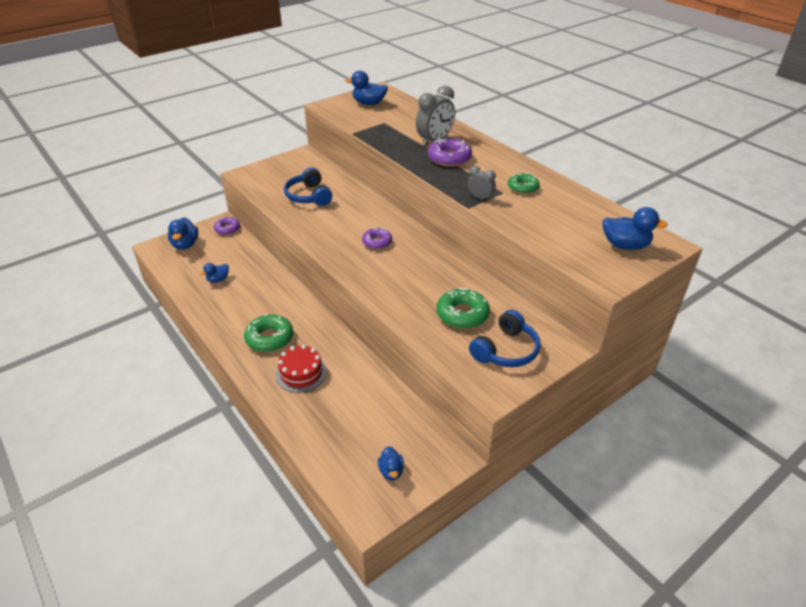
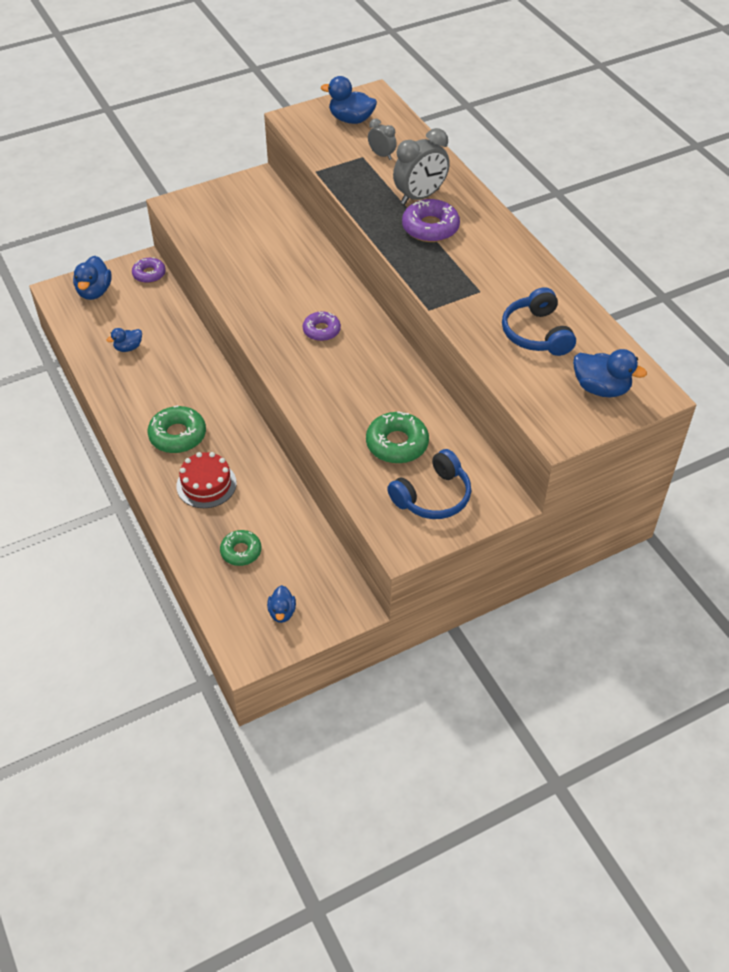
camera: 10 degrees right, 10 degrees up
(309, 196) = (252, 250): blue headphones -> blue headphones (536, 333)
(480, 198) = (449, 296): grey clock -> grey clock (381, 155)
(522, 187) = (508, 286): green donut -> green donut (241, 551)

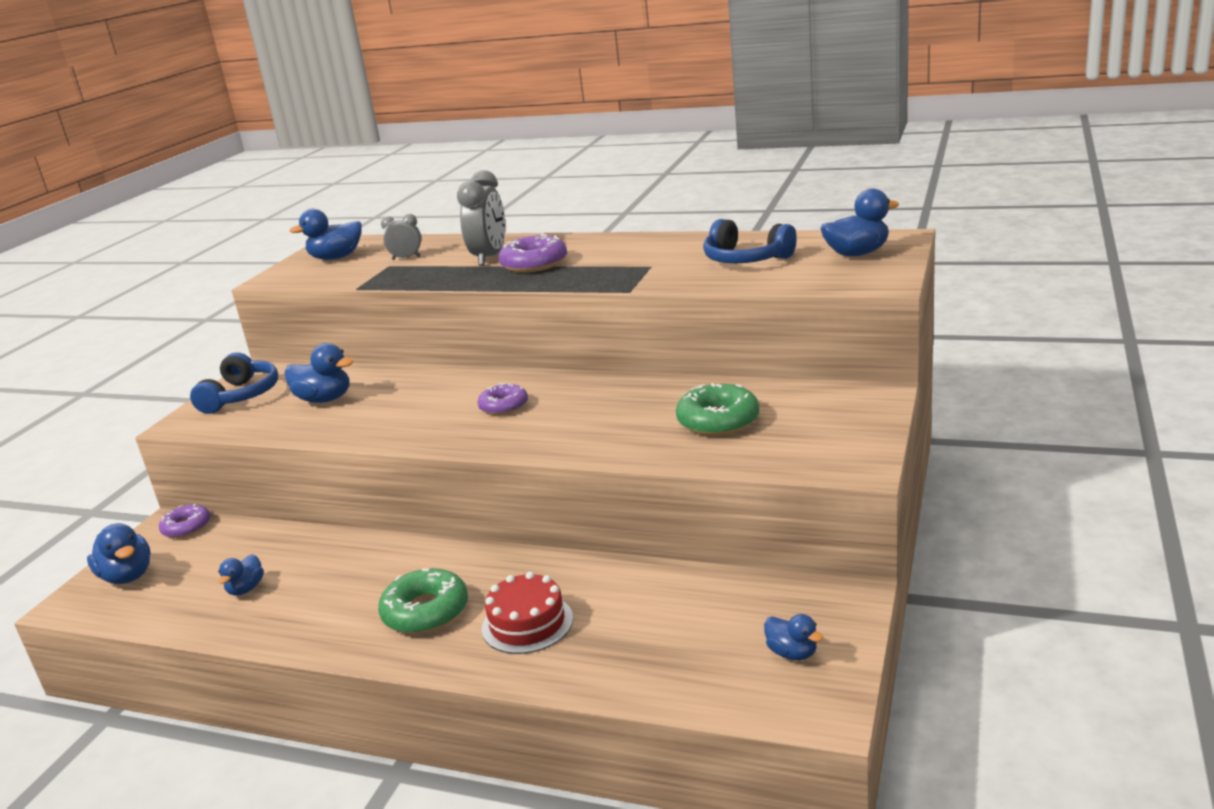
camera: 40 degrees left, 25 degrees down
(241, 551) = (661, 643): green donut -> none
(254, 242) = (324, 399): none -> blue duck
(433, 496) = (817, 427): blue headphones -> blue headphones (241, 396)

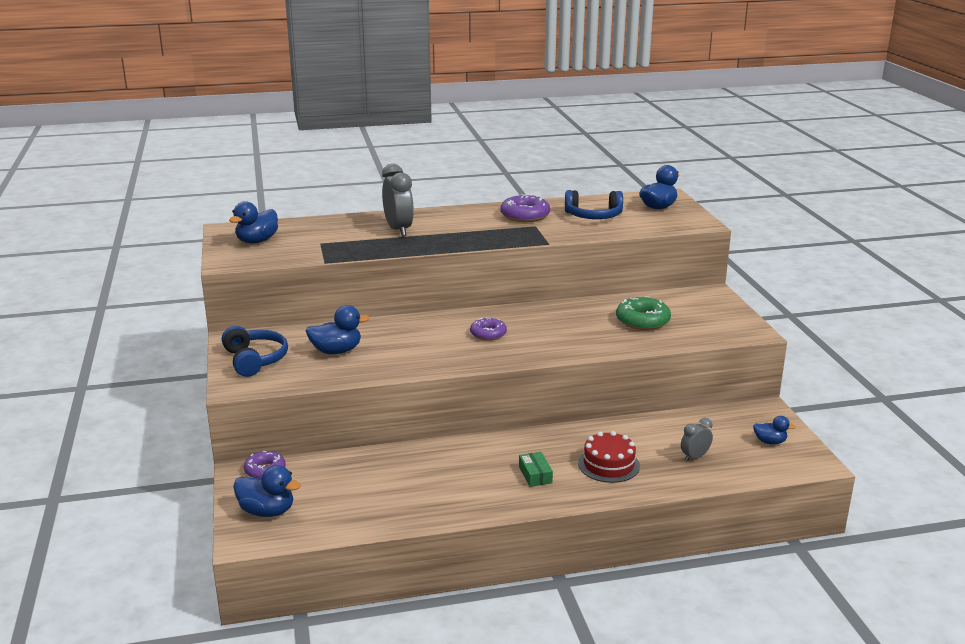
camera: 35 degrees left, 0 degrees up
(246, 589) = (383, 494): blue duck -> none
(406, 258) = (325, 236): grey clock -> grey clock (694, 457)
(425, 611) = (535, 475): green donut -> green box
(534, 264) = (444, 231): purple donut -> purple donut (525, 216)

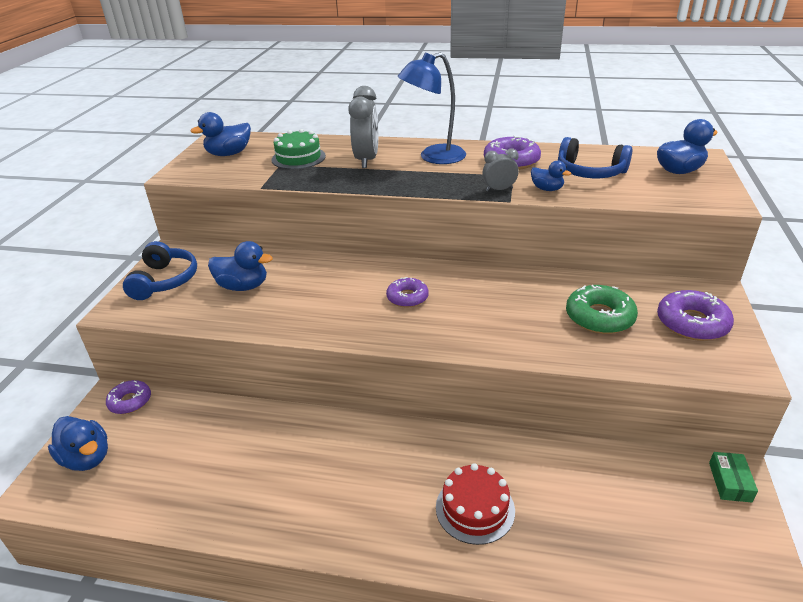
camera: 25 degrees right, 10 degrees up
(331, 236) = (298, 158): none -> green cake
(456, 220) = (433, 157): none -> blue lamp
(535, 475) = (379, 496): green box -> green box (729, 482)
(694, 457) = (594, 532): grey clock -> grey clock (499, 190)
(707, 313) = (692, 323): none -> purple donut
(770, 442) = (716, 538): blue duck -> blue duck (547, 189)

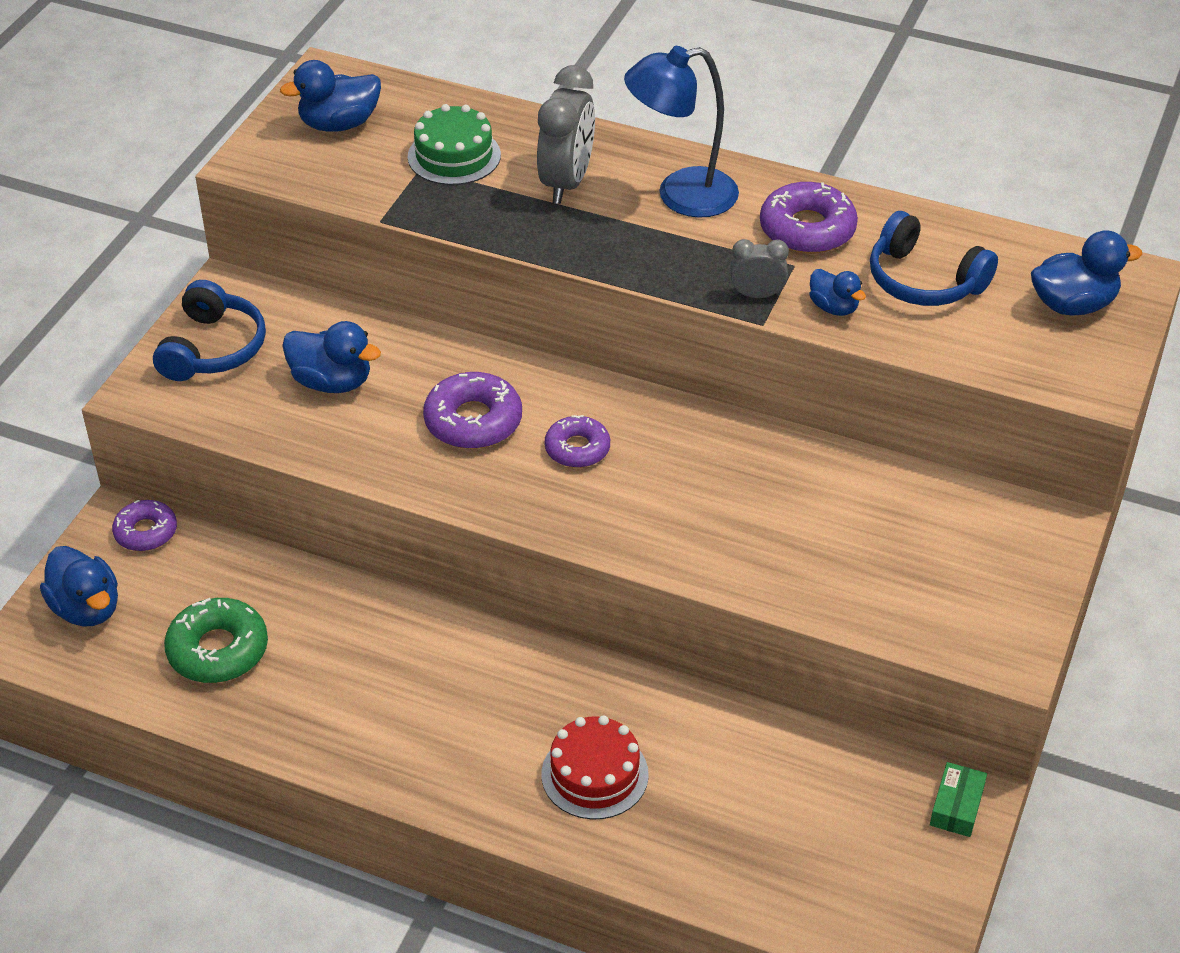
camera: 10 degrees right, 10 degrees up
(599, 317) = (852, 536): green donut -> green donut (218, 650)
(692, 323) = (984, 572): purple donut -> purple donut (473, 421)

